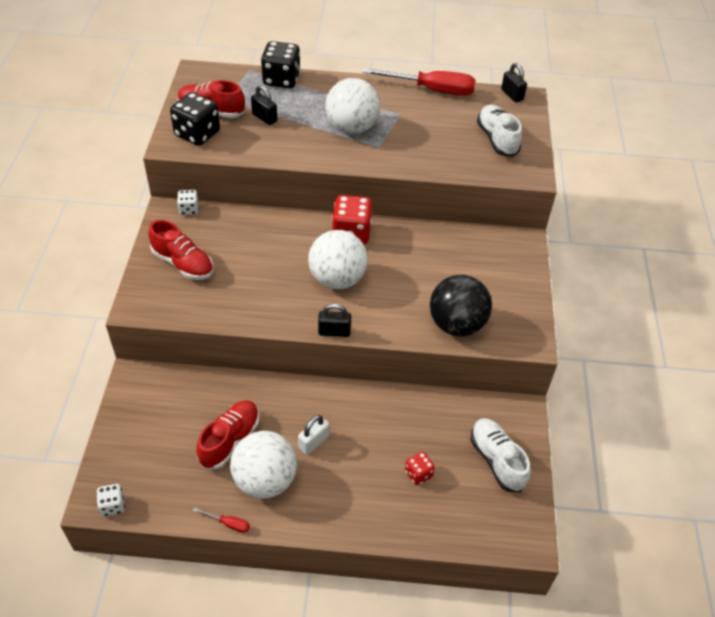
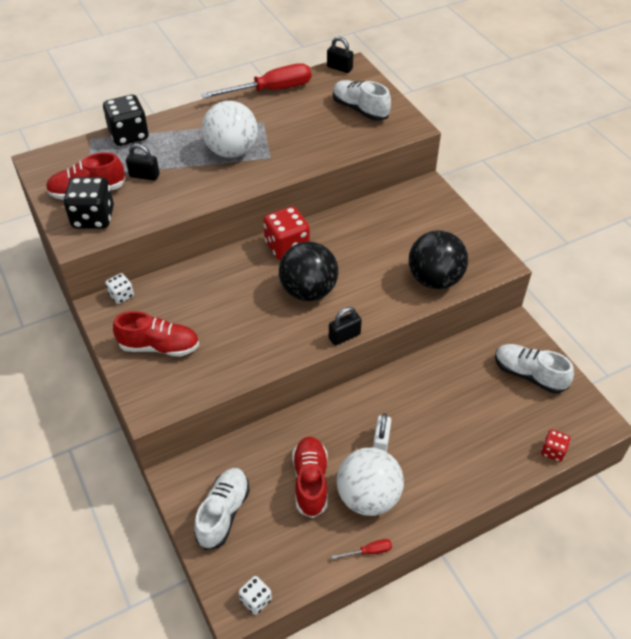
camera: 30 degrees left, 0 degrees up
(144, 425) = (223, 513): none -> white shoe
(337, 279) = (308, 291): white ball -> black ball
(418, 474) = (482, 419): red dice -> red dice (553, 451)

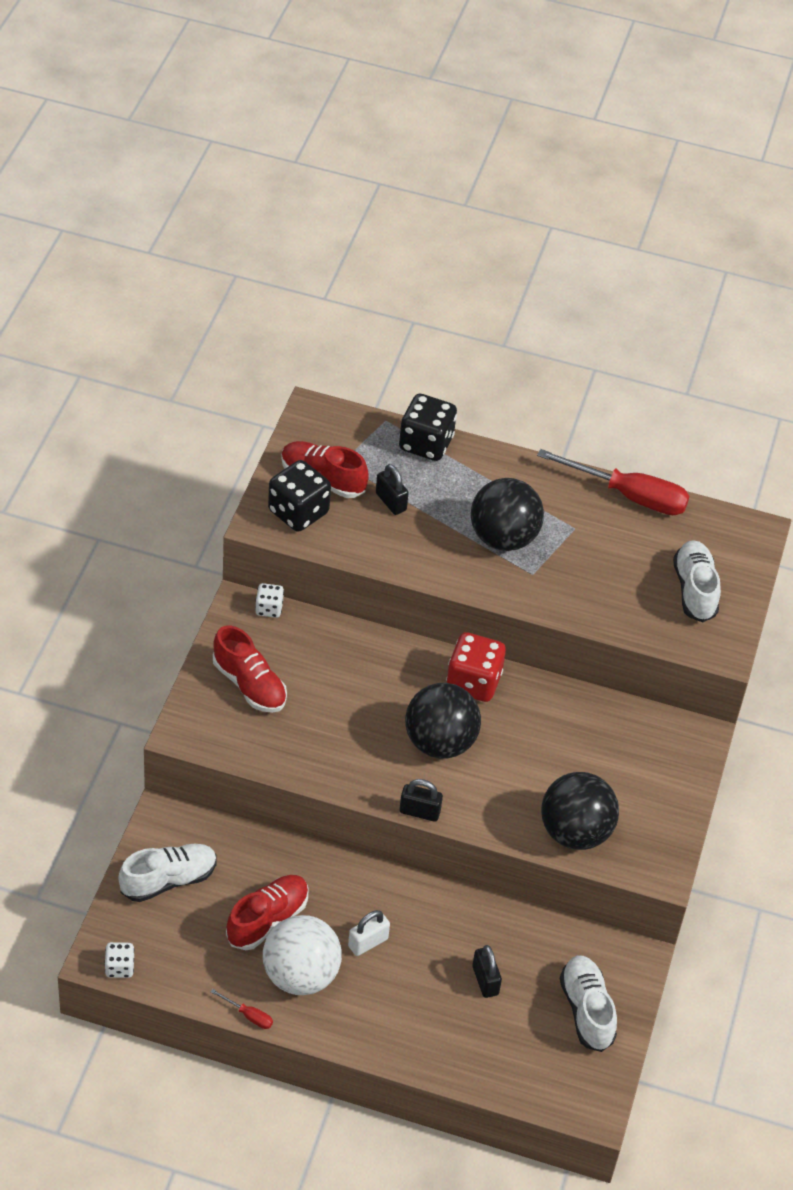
camera: 40 degrees right, 0 degrees up
(231, 151) = (503, 538): white ball -> black ball
(339, 68) = (739, 523): black padlock -> black padlock (485, 980)
(553, 451) = (514, 1090): red dice -> none

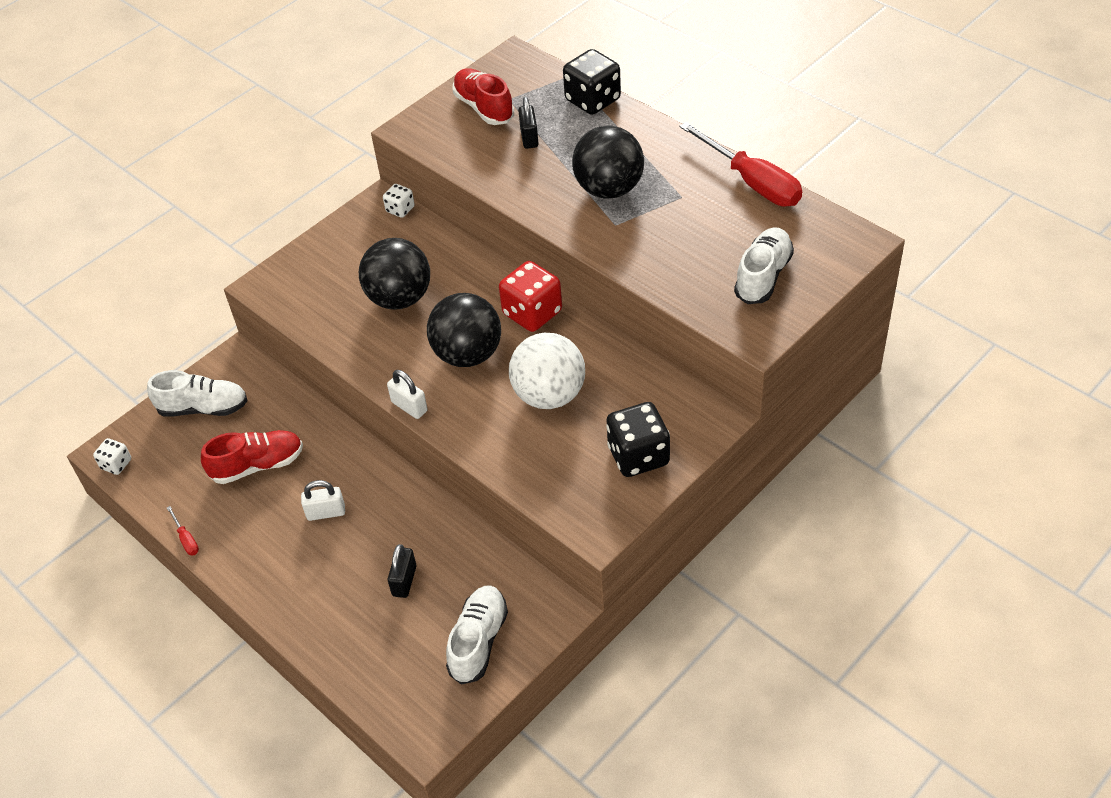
camera: 35 degrees right, 0 degrees up
(249, 685) = (341, 263): red shoe -> none
(298, 512) = (445, 128): black dice -> black dice (638, 456)
(300, 975) = (251, 520): white ball -> white ball (549, 395)
(419, 812) = (409, 406): black padlock -> white padlock
(575, 832) = (537, 468): black ball -> black ball (399, 298)

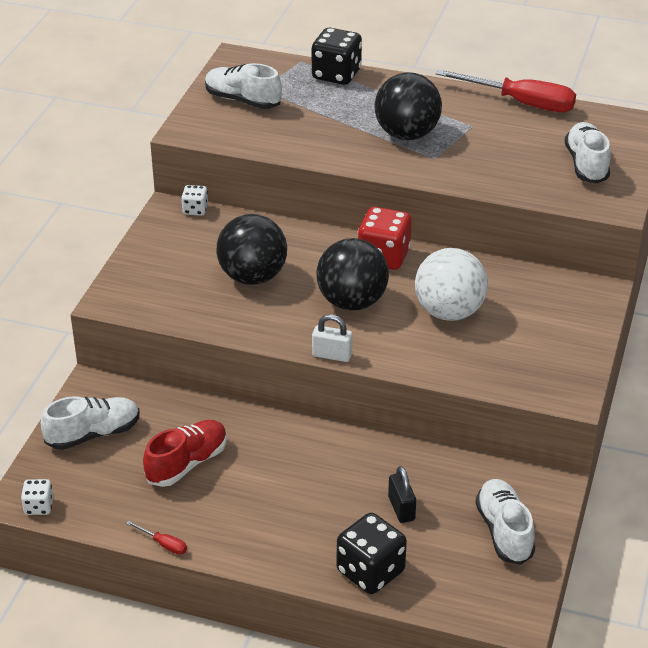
camera: 30 degrees left, 10 degrees down
(326, 512) = (285, 480): white padlock -> none
(484, 108) = (242, 100): red shoe -> white shoe
(529, 138) = (304, 113): black padlock -> none
(638, 456) = (560, 333): black dice -> black dice (370, 571)

